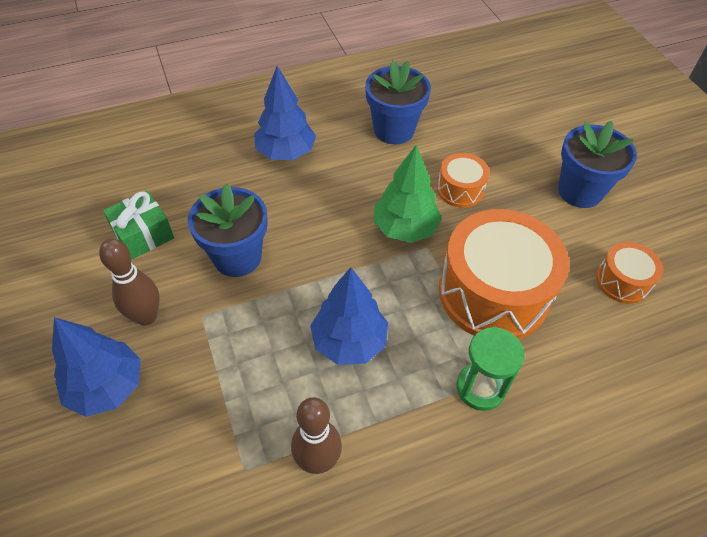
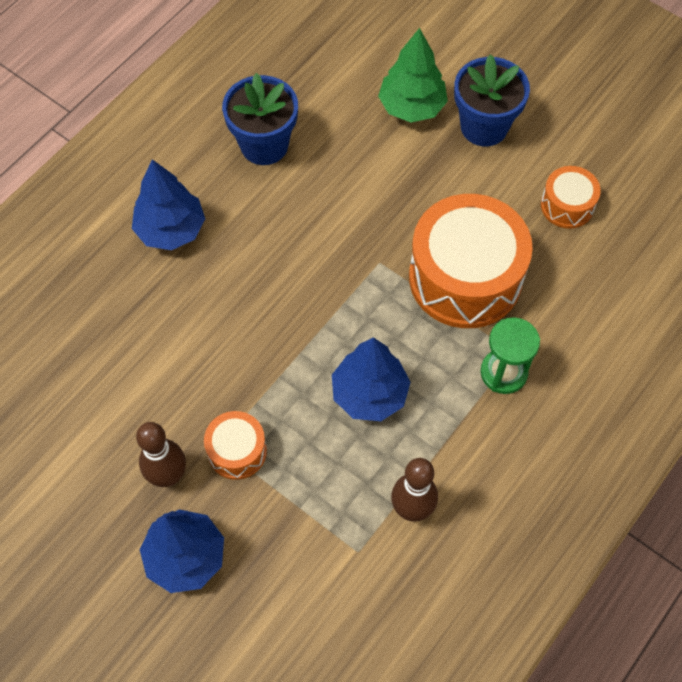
camera: 30 degrees left, 10 degrees up
(143, 234) = (96, 399): green gift -> none
(237, 257) = (208, 371): blue flower pot -> none
(405, 228) = (347, 254): green tree -> green tree (412, 107)
(460, 189) = (372, 182): orange drum -> orange drum (237, 451)

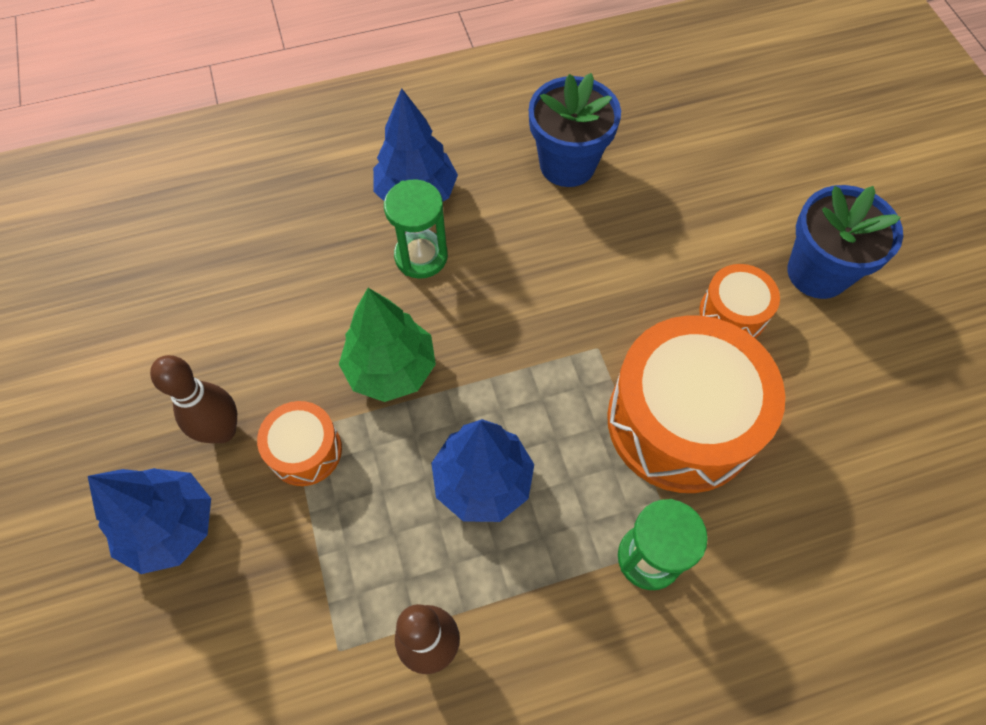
camera: 35 degrees right, 0 degrees up
(211, 273) = (421, 256): none -> green hourglass
(412, 107) = (749, 209): green tree -> green tree (391, 369)
(567, 205) = (859, 413): orange drum -> orange drum (733, 313)

